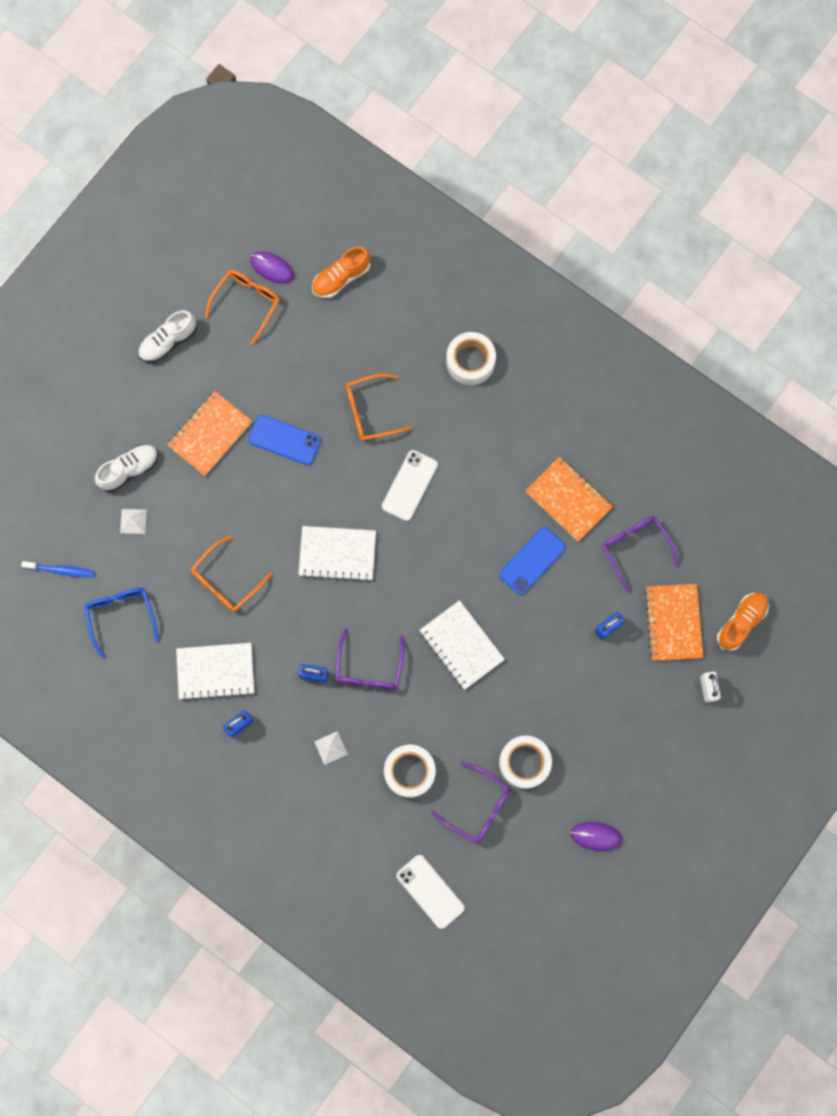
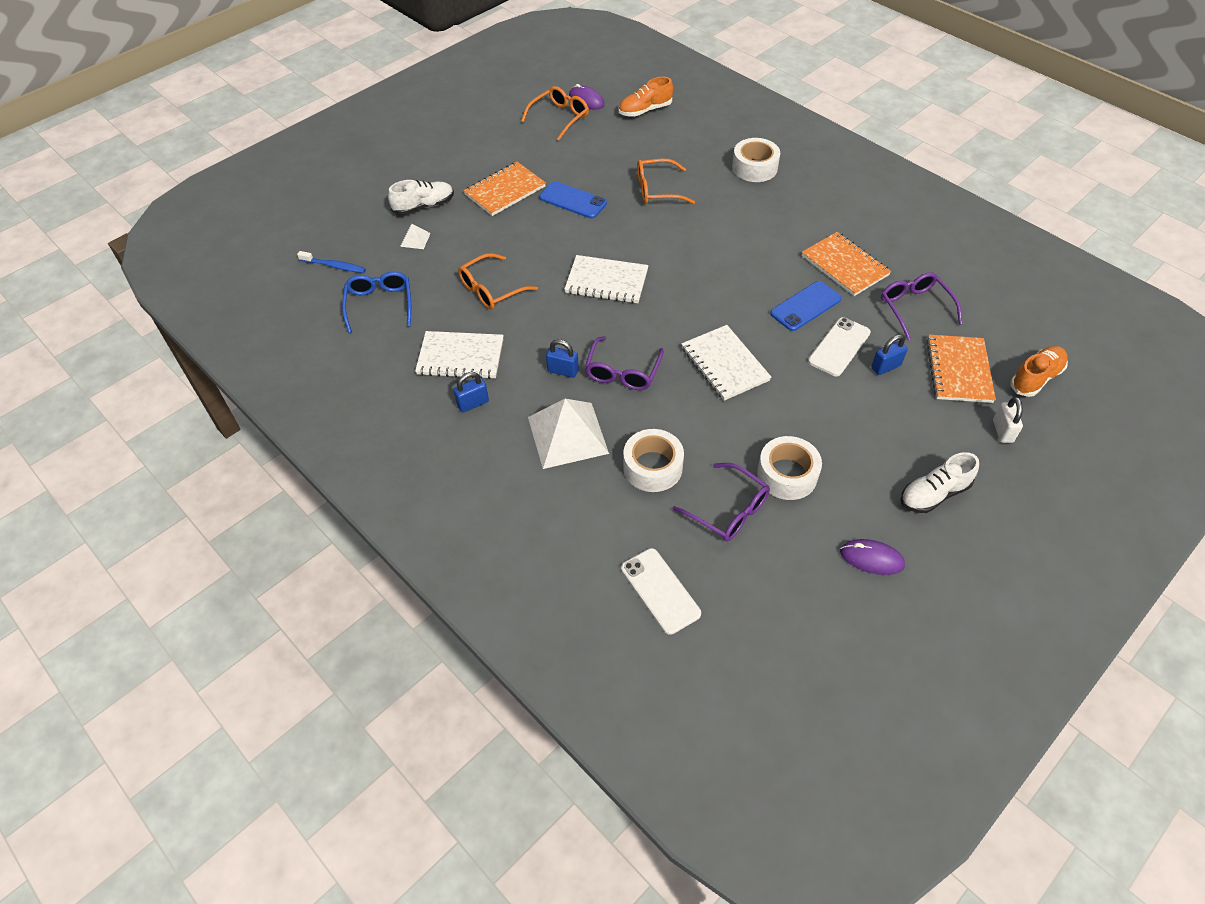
camera: 10 degrees right, 25 degrees down
(168, 341) = (485, 133): white shoe -> white shoe (934, 494)
(331, 748) = (567, 435): white pyramid -> white pyramid, size x2.32
(410, 485) = (686, 241): white phone -> white phone (839, 347)

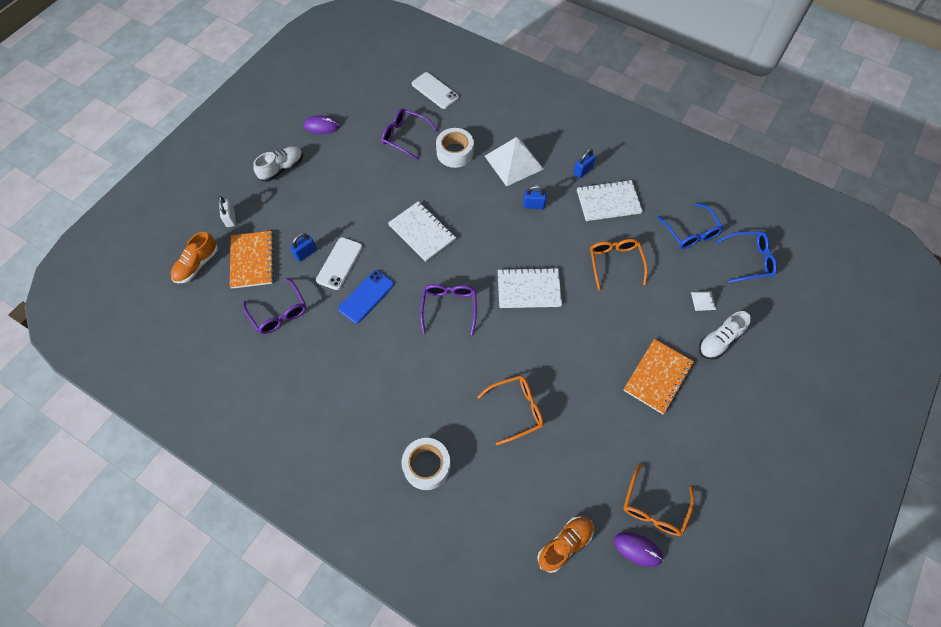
camera: 165 degrees right, 10 degrees up
(334, 266) = (749, 260): blue toothbrush -> blue glasses
(491, 289) = (615, 263): orange glasses -> orange glasses turned 45 degrees counterclockwise
(573, 200) = (590, 377): blue phone -> none
(622, 372) = (492, 212): purple glasses -> purple glasses (449, 307)
(787, 474) = (372, 163): white tape -> none
(844, 265) = (335, 347): orange notebook -> none

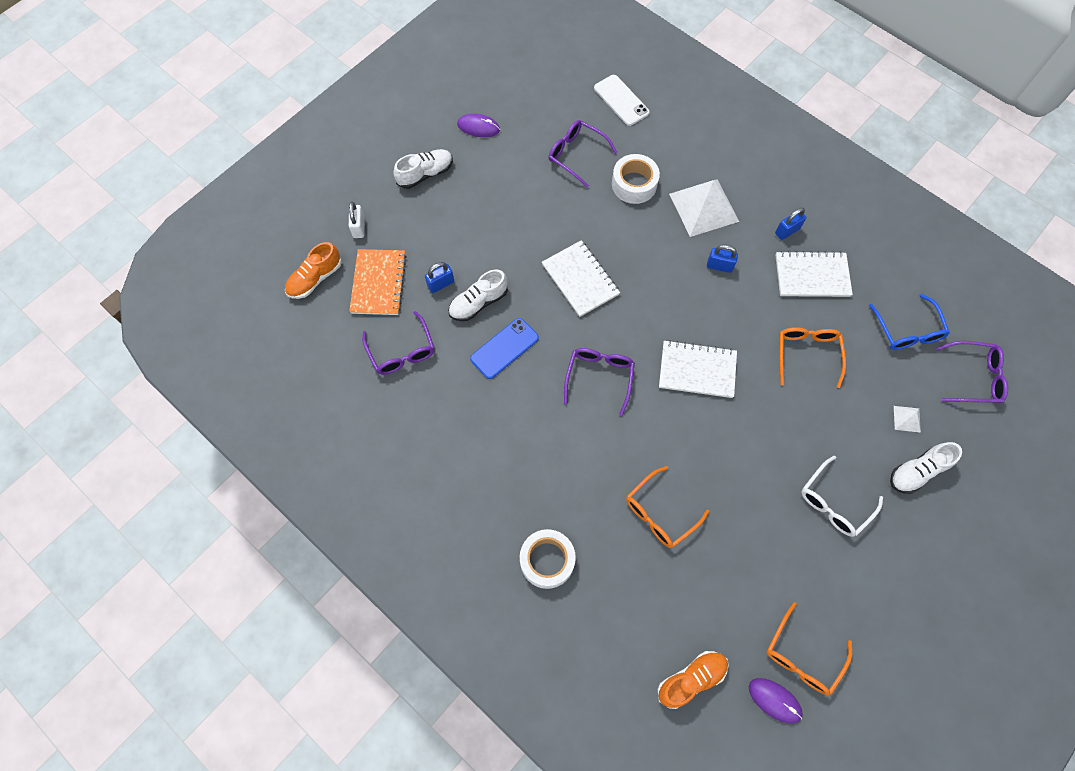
camera: 10 degrees right, 5 degrees up
(339, 263) = (478, 303): white phone -> white shoe
(516, 409) = (660, 513): orange glasses -> orange glasses turned 150 degrees clockwise
(657, 377) = (834, 503): orange notebook -> white glasses
(749, 260) = (974, 377): blue glasses -> purple glasses

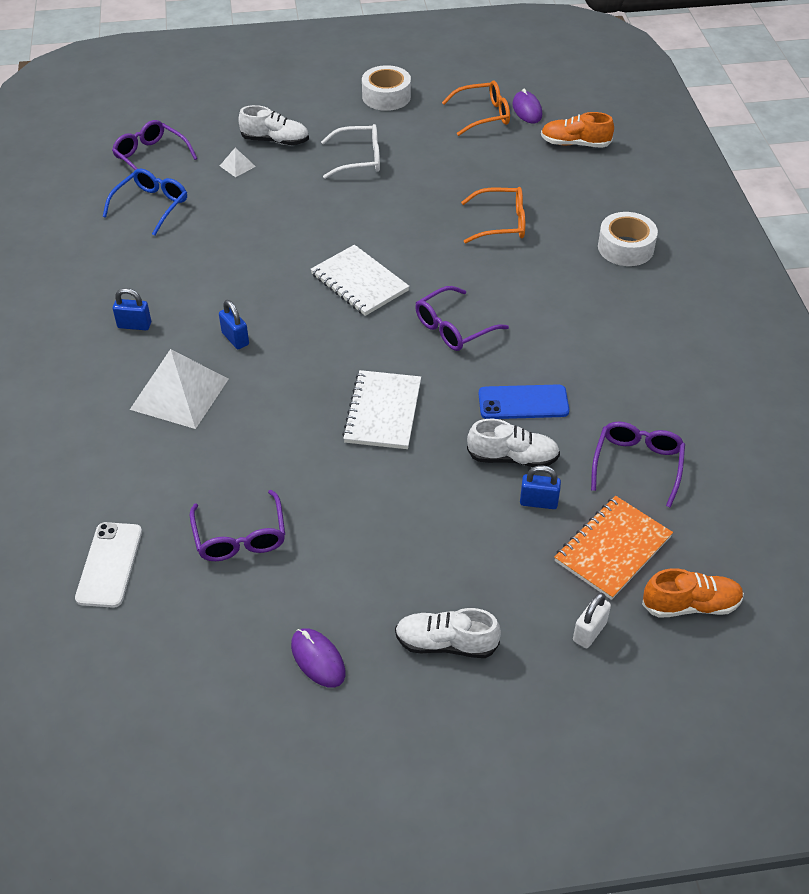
camera: 140 degrees left, 20 degrees down
(634, 184) = (218, 462): white tape -> white tape (386, 96)
(807, 354) = (253, 239): orange glasses -> none
(812, 275) = (166, 282): white notebook -> none

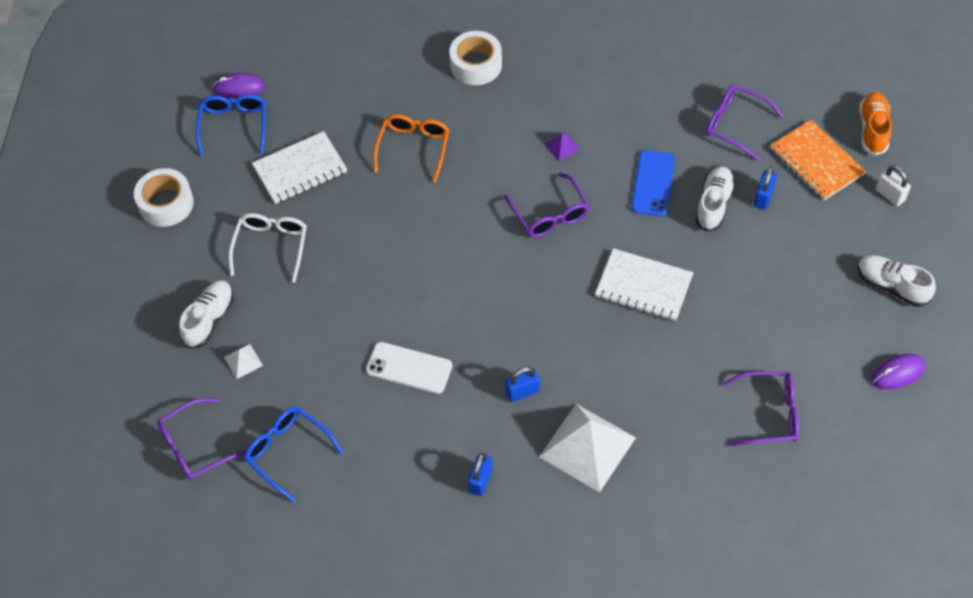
camera: 75 degrees left, 10 degrees up
(109, 564) = (786, 518): white phone -> white phone (409, 368)
(359, 282) = (468, 277): white notebook -> white notebook (300, 169)
(446, 643) = (891, 286): white shoe -> white shoe turned 105 degrees clockwise
(483, 115) = (234, 126): orange glasses -> blue glasses
(545, 324) = (562, 146): none -> purple pyramid
(575, 144) = (310, 63): orange shoe -> none

